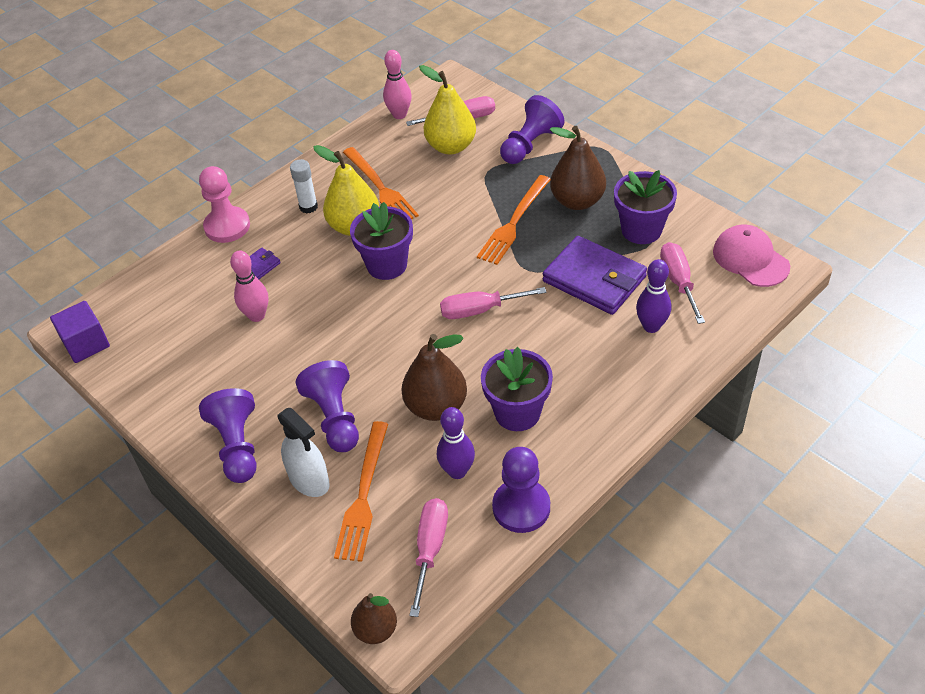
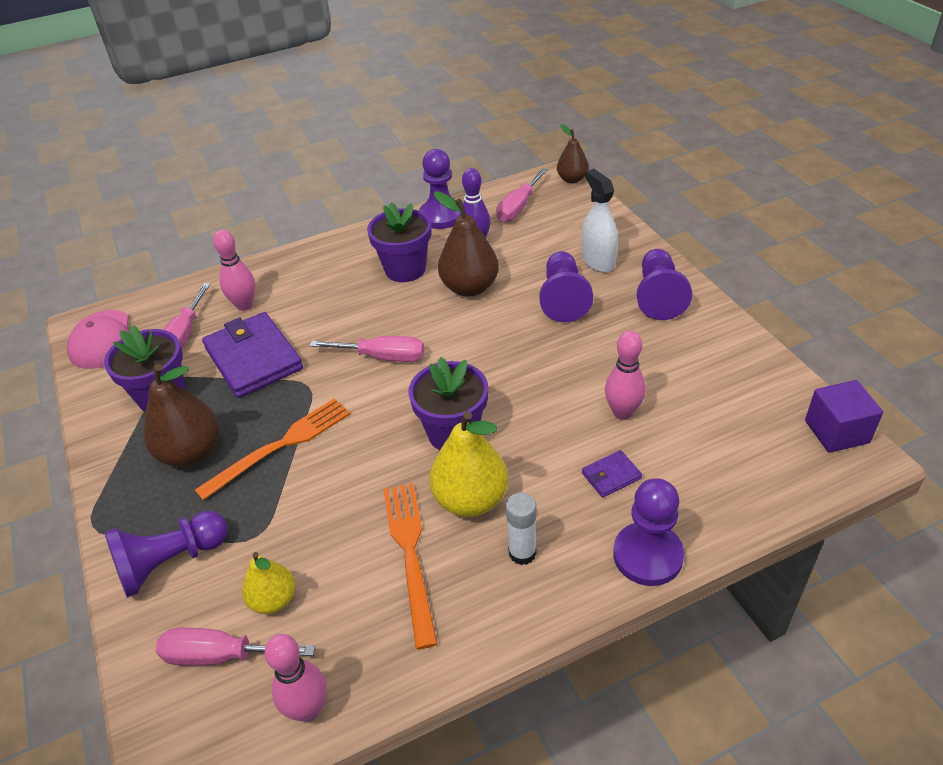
camera: 160 degrees left, 5 degrees down
(227, 226) = (647, 555): pink pawn -> purple pawn
(363, 495) = (556, 244): orange fork -> none
(451, 146) = (273, 600): yellow pear -> yellow pear, size x0.61
(651, 326) = (244, 305): purple bowling pin -> pink bowling pin

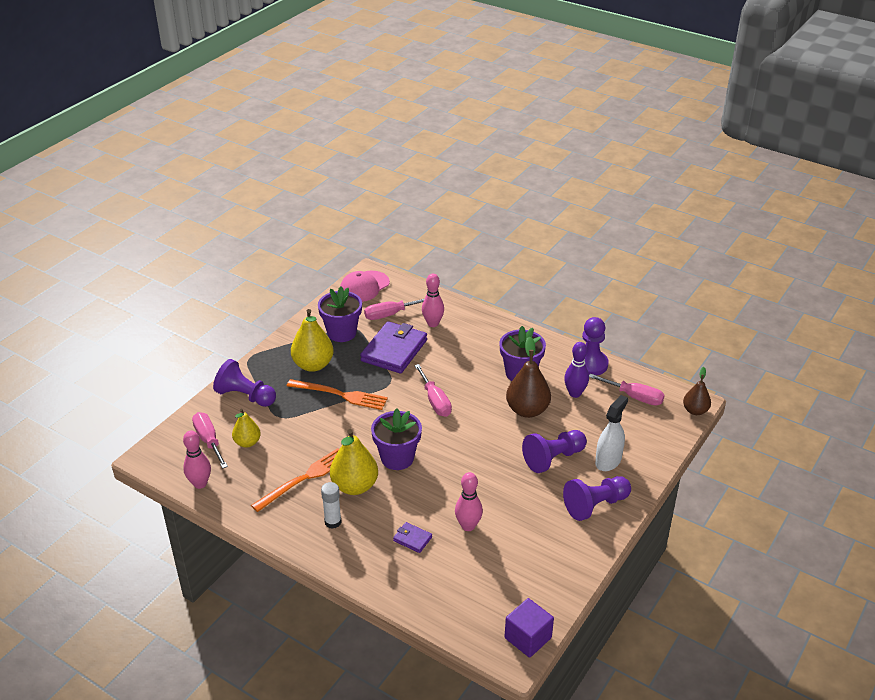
camera: 55 degrees right, 5 degrees down
(191, 452) = (313, 365): brown pear -> yellow pear
(518, 207) = (634, 397): pink screwdriver -> pink screwdriver turned 150 degrees counterclockwise
(647, 555) = (364, 575): purple pawn -> none

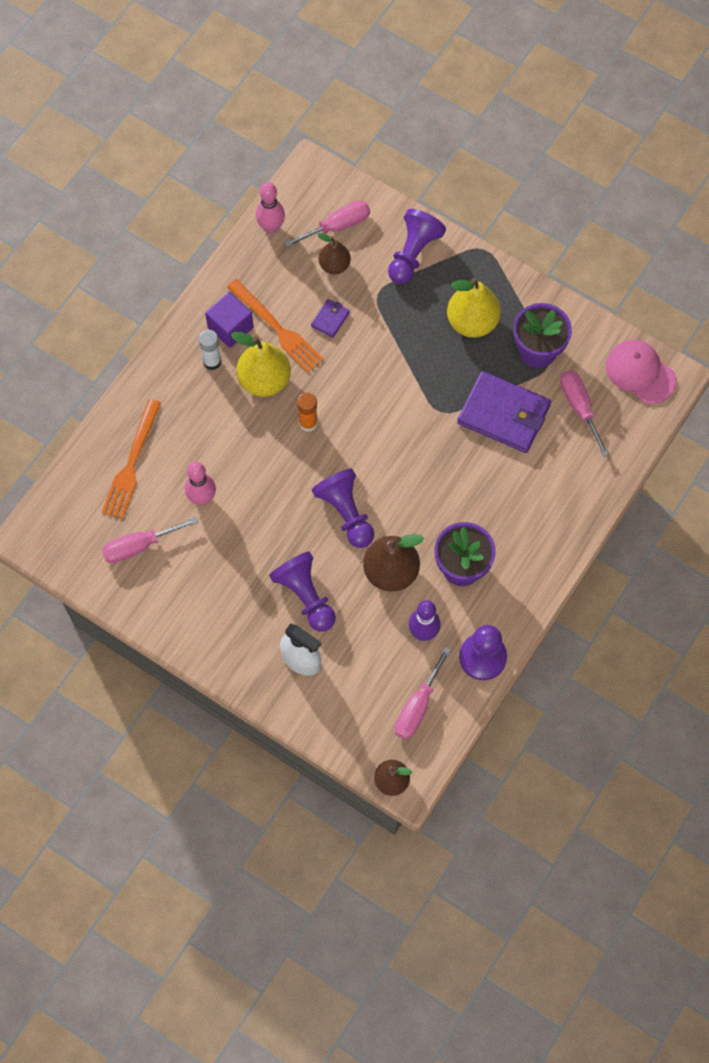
camera: 90 degrees right, 30 degrees up
(247, 442) = (334, 265): yellow pear -> brown pear
(340, 395) = (417, 356): orange fork -> orange fork (132, 463)
(397, 458) = (308, 423): purple flower pot -> orange glue stick
(412, 539) = (185, 441): purple wallet -> purple wallet (330, 319)
(433, 323) = (562, 460): pink bowling pin -> none
(435, 401) = (407, 463): pink screwdriver -> pink screwdriver (139, 546)
(528, 638) = (51, 551): purple cube -> purple cube (230, 327)
(595, 505) = (229, 637): purple pawn -> purple pawn (346, 513)

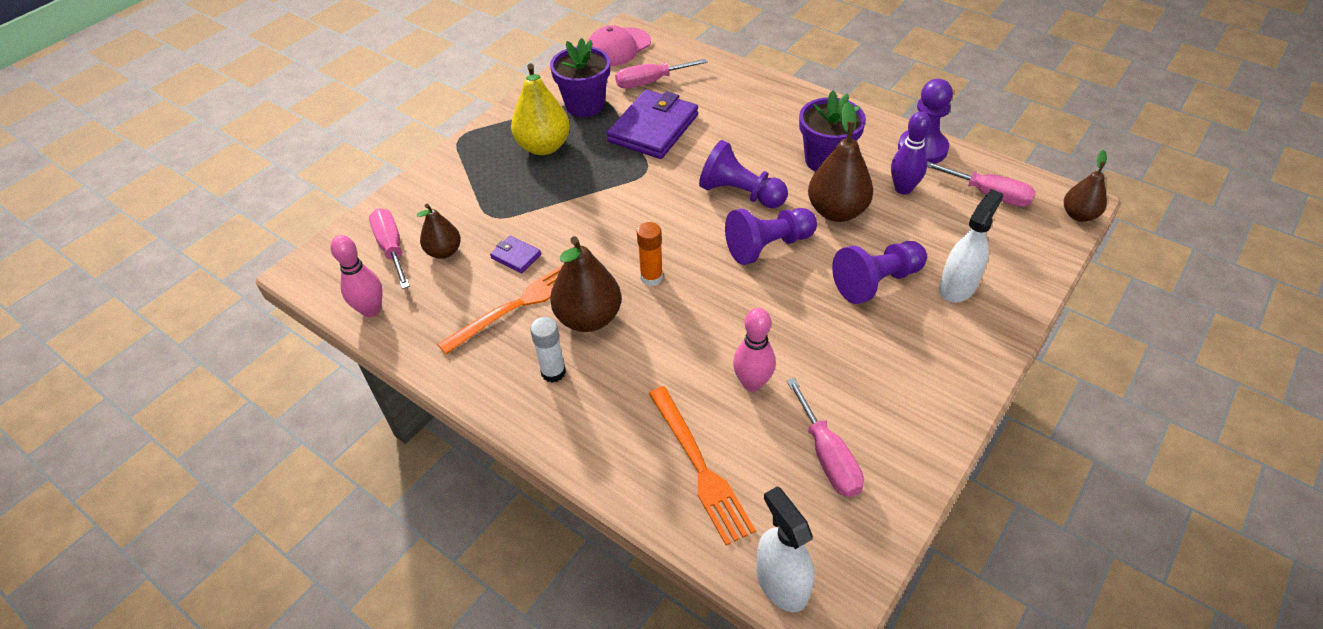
camera: 85 degrees left, 20 degrees down
(48, 512) = (781, 583): none -> white spray bottle
(132, 463) = (699, 466): orange fork -> orange fork turned 45 degrees clockwise
(230, 327) = (506, 352): purple cube -> none
(264, 380) = (588, 318): yellow pear -> brown pear
(413, 254) = (449, 187): purple pawn -> purple pawn (740, 193)

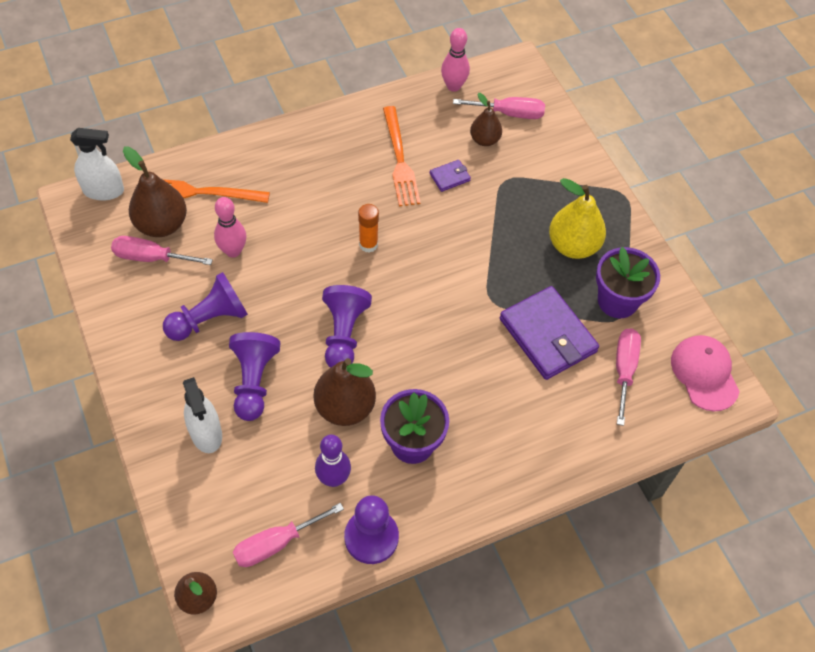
camera: 115 degrees right, 10 degrees up
(553, 372) = (327, 155): white glue stick -> none
(588, 318) = (358, 192): brown pear -> brown pear (161, 224)
(740, 193) = (416, 351): purple pawn -> purple pawn (209, 319)

